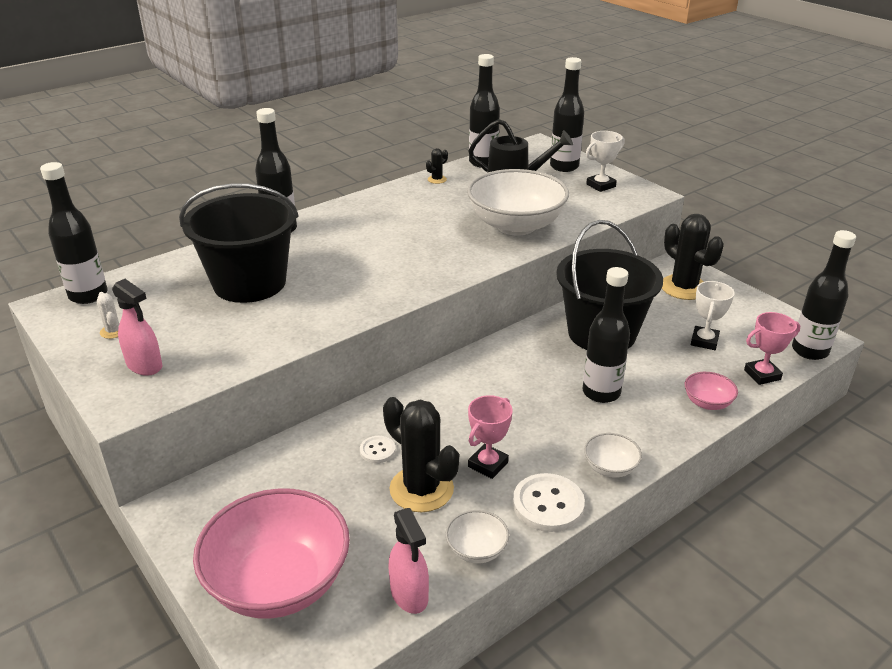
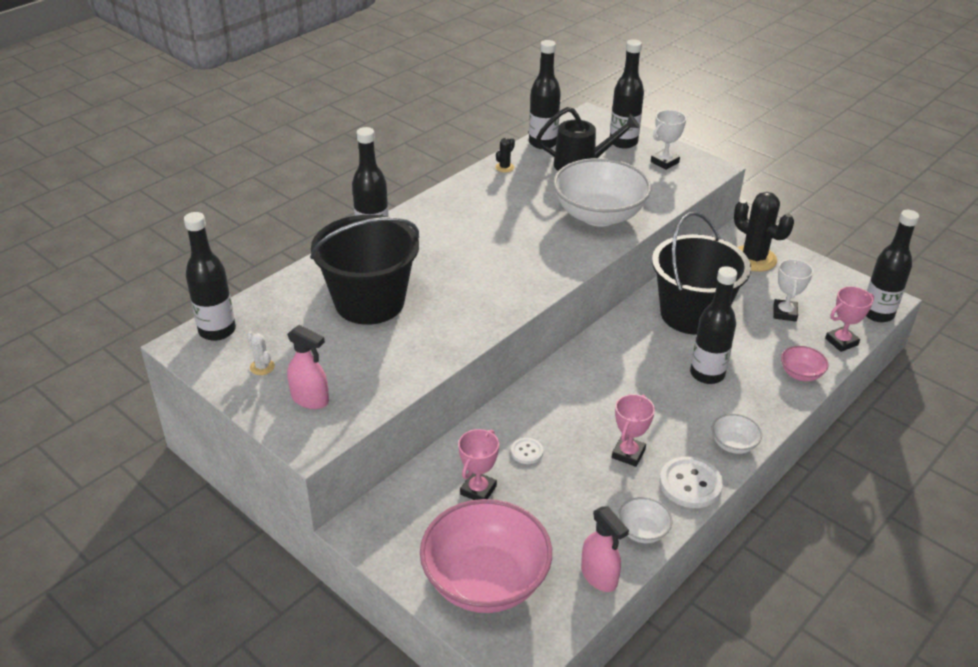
camera: 10 degrees left, 5 degrees up
(310, 484) = (478, 490): none -> pink trophy
(421, 489) = (578, 483): black cactus -> none

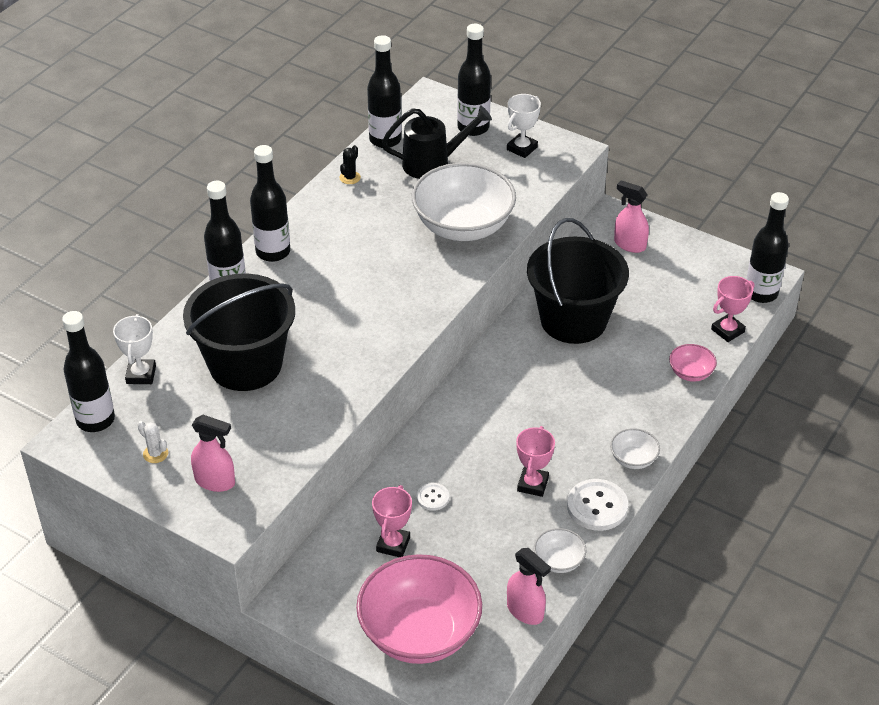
camera: 10 degrees left, 5 degrees up
(707, 374) = (598, 386): black bottle -> black bottle (273, 252)
(754, 259) = (629, 244): black cactus -> pink spray bottle
(784, 313) = (668, 305): white trophy -> white trophy (141, 375)

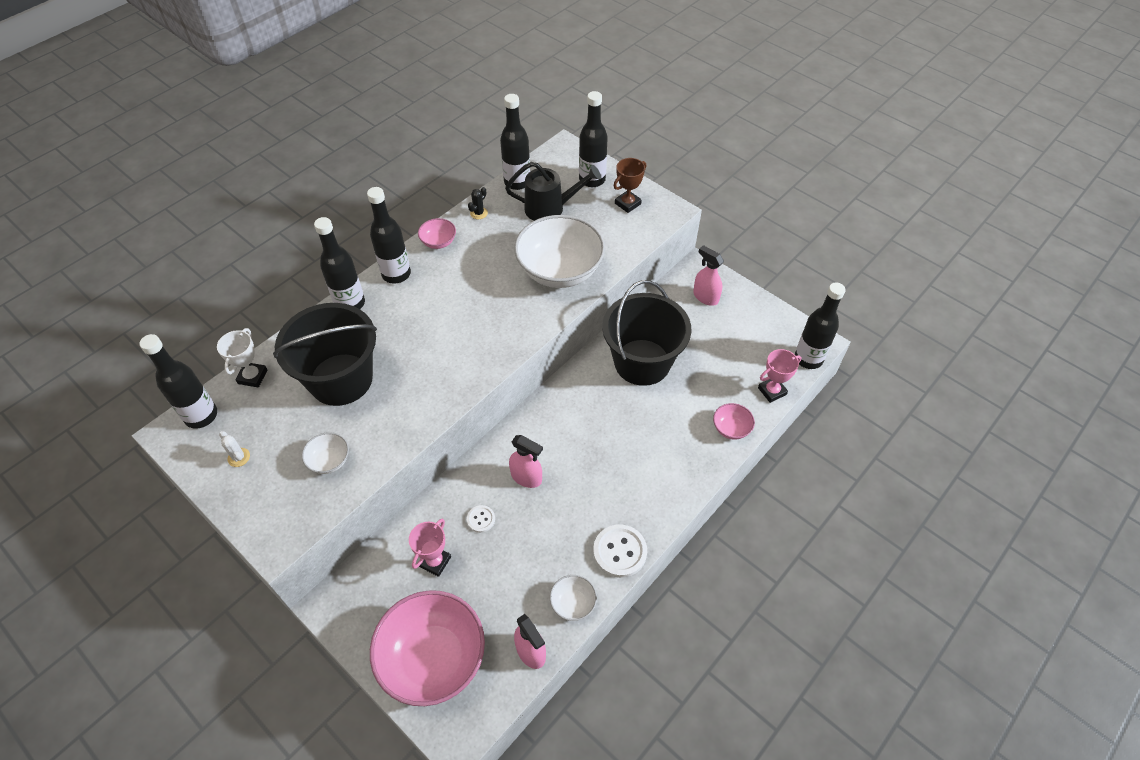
camera: 10 degrees right, 10 degrees up
(215, 481) = (279, 494): pink spray bottle -> pink spray bottle (526, 477)
(312, 213) = (438, 242): none -> pink bowl
(522, 148) = (627, 204): white trophy -> brown trophy
(533, 484) = (569, 520): pink trophy -> none
(633, 459) = (662, 508): white bowl -> white bowl (329, 461)

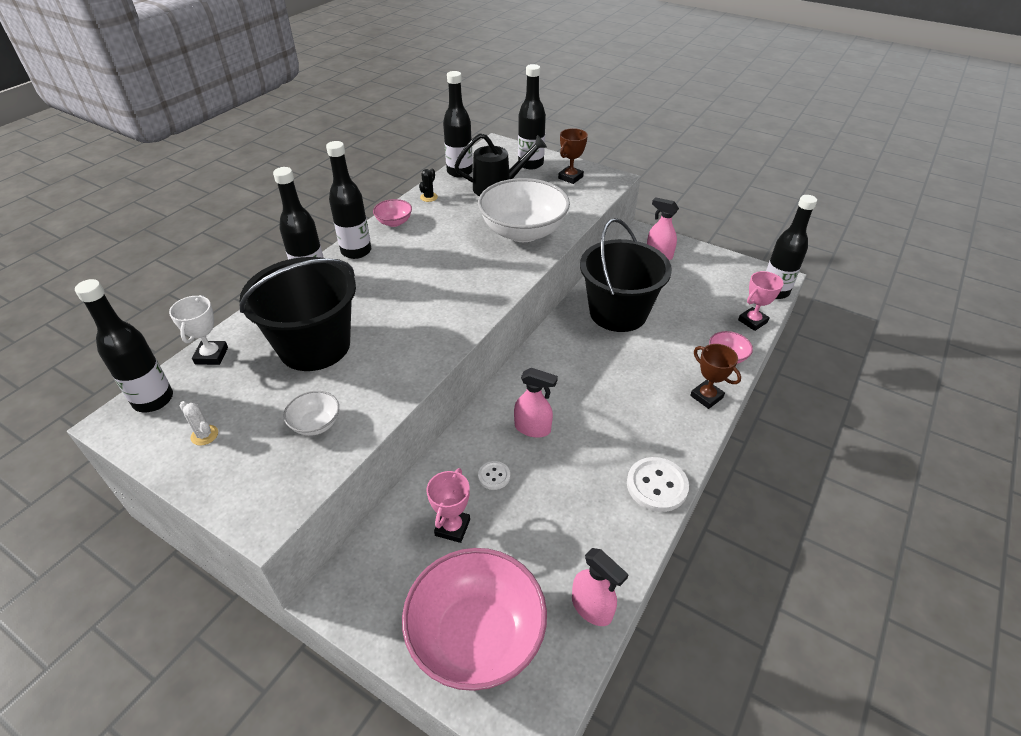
camera: 10 degrees left, 10 degrees down
(573, 603) = (623, 546): white bowl -> none
(696, 469) = (706, 397): none -> brown trophy

